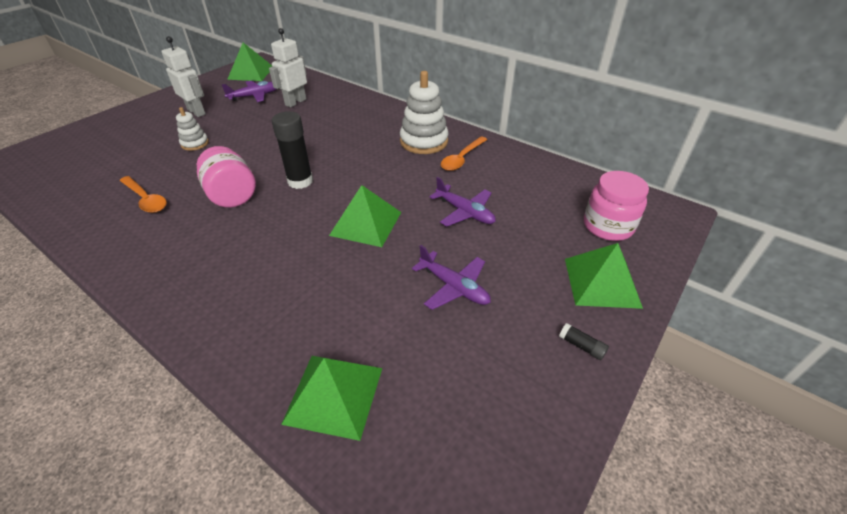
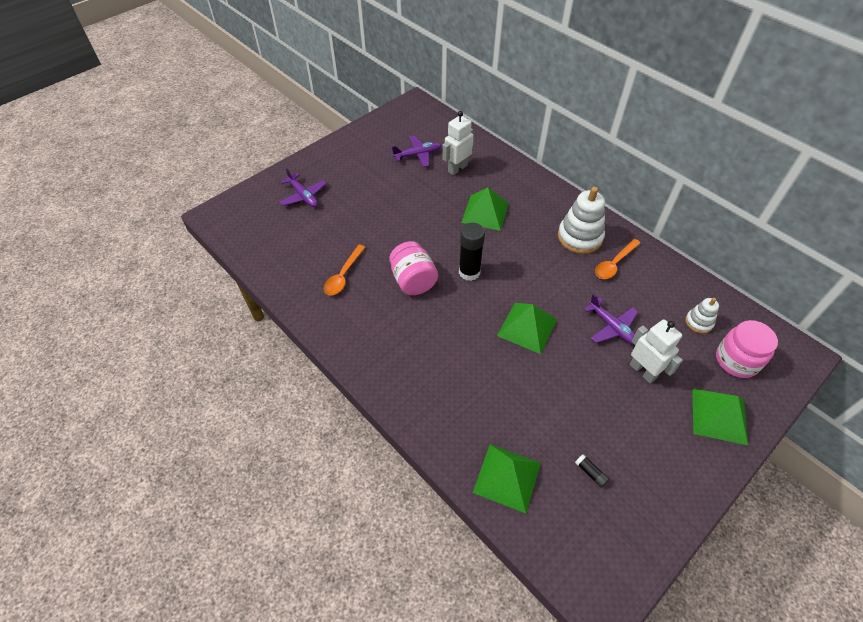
camera: 10 degrees right, 10 degrees up
(146, 199) = (343, 275): orange spoon -> orange spoon turned 60 degrees clockwise
(195, 144) = (372, 213): white stacking toy -> white stacking toy (698, 322)
(197, 112) = (367, 171): white robot -> white robot (643, 371)
(251, 73) = (410, 119): green pyramid -> green pyramid (485, 212)
(454, 287) = (597, 401): purple plane -> purple plane (303, 196)
(581, 346) = (691, 469): black glue stick -> black glue stick (590, 473)

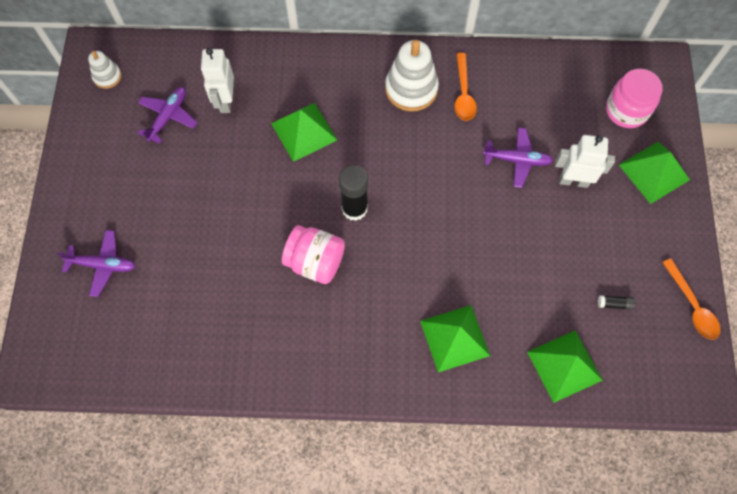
camera: 45 degrees left, 15 degrees up
(343, 275) = (246, 315): orange spoon -> orange spoon (692, 305)
(527, 327) = (454, 220): green pyramid -> green pyramid (454, 338)
(698, 322) = (573, 97): white stacking toy -> white stacking toy (107, 76)

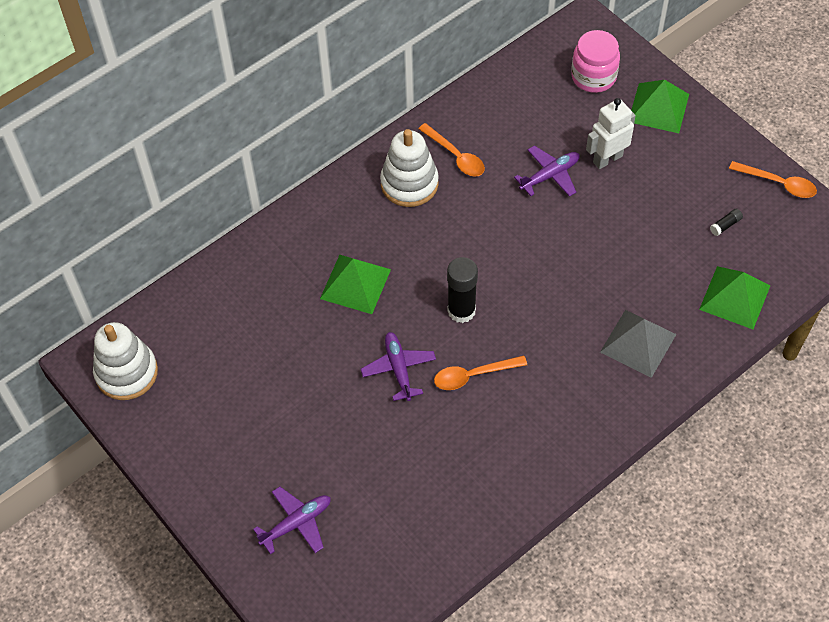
camera: 40 degrees left, 10 degrees down
(107, 76) = (126, 373): white stacking toy -> white stacking toy, size x1.84
(168, 117) = (222, 362): purple plane -> purple plane (398, 369)
(225, 101) = (260, 311): white robot -> none
(315, 262) = (473, 375): pink jar -> orange spoon
(454, 338) = (638, 343): green pyramid -> grey pyramid

